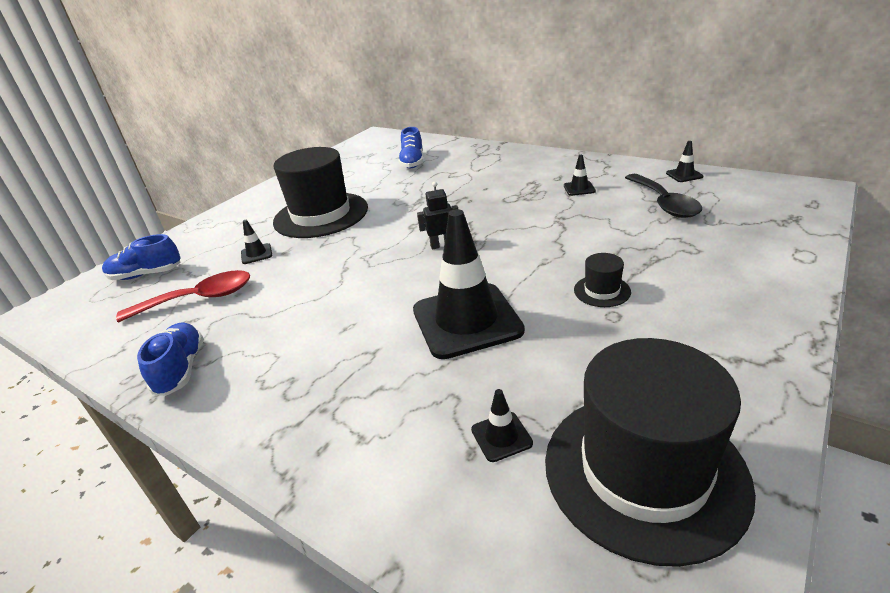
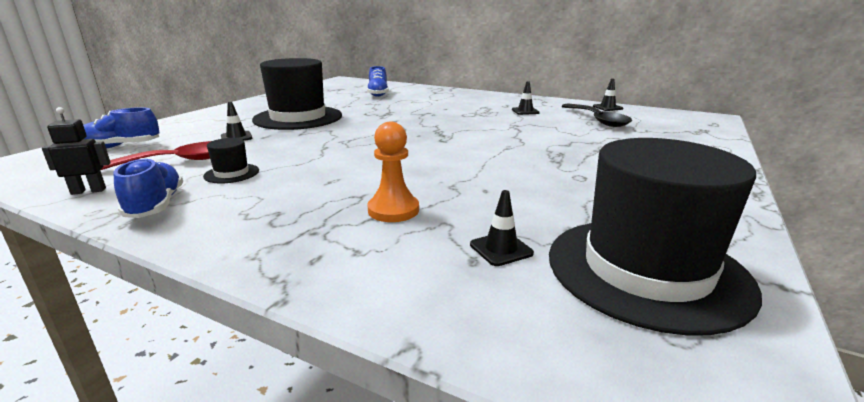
camera: 10 degrees left, 10 degrees down
(403, 375) = (393, 210): none -> orange pawn
(442, 245) = (414, 136): black robot -> black robot (88, 191)
(466, 320) = (447, 178): black traffic cone -> none
(602, 291) = (564, 163): black hat -> black hat (231, 173)

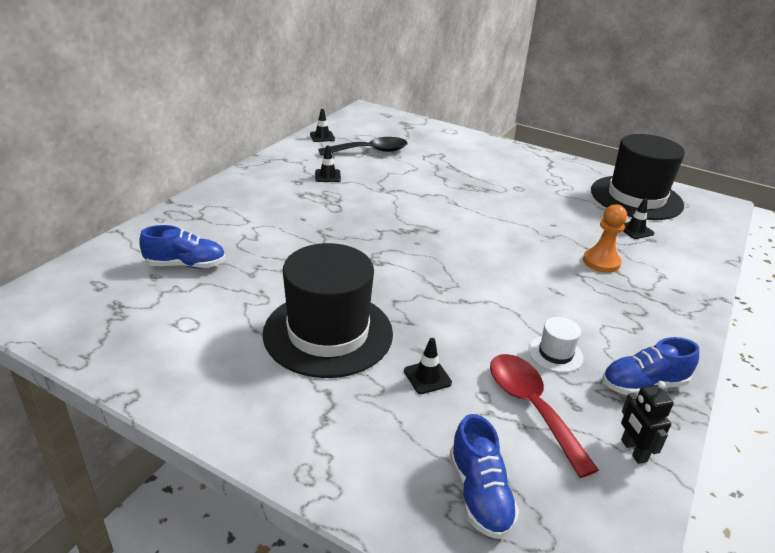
camera: 90 degrees left, 10 degrees up
(231, 173) = (555, 354): black hat -> white hat

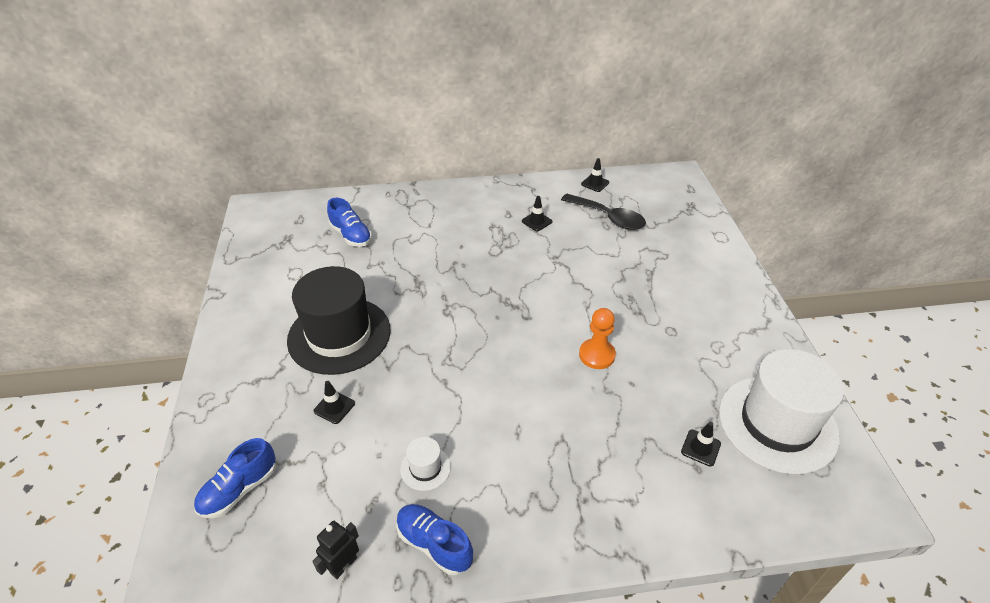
camera: 55 degrees right, 10 degrees up
(531, 407) = (347, 480): red spoon -> none
(601, 262) = (603, 444): orange pawn -> orange pawn (597, 355)
(636, 198) = (777, 423): black hat -> white hat

